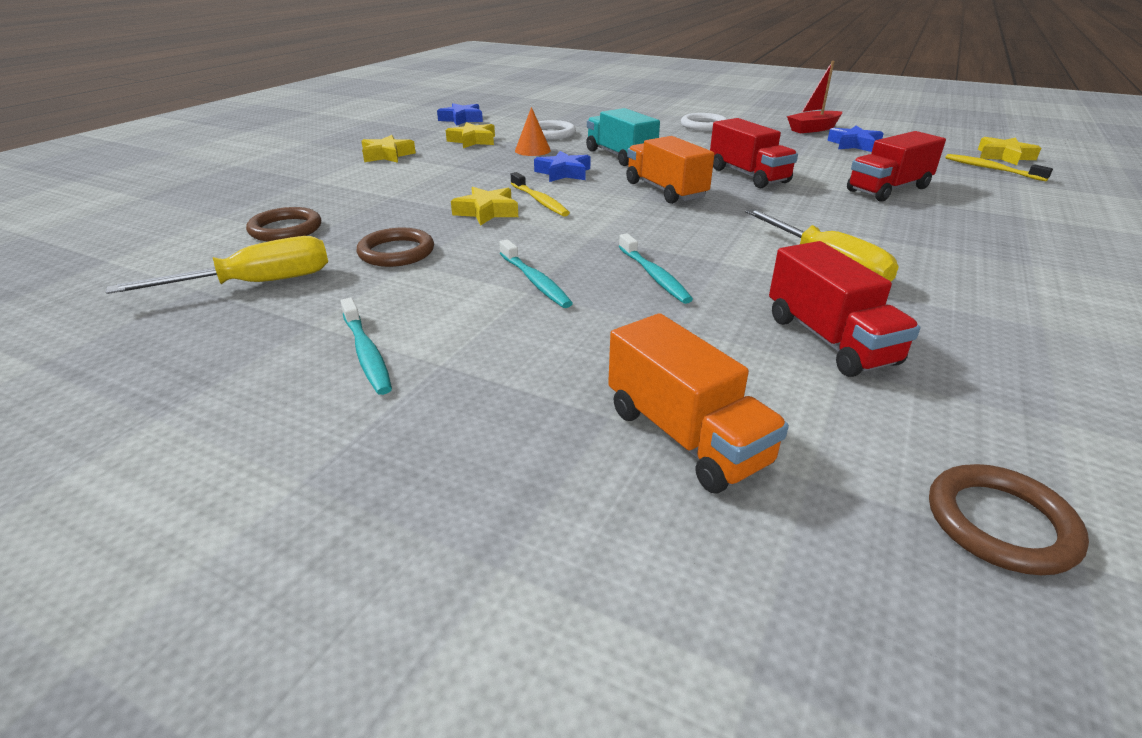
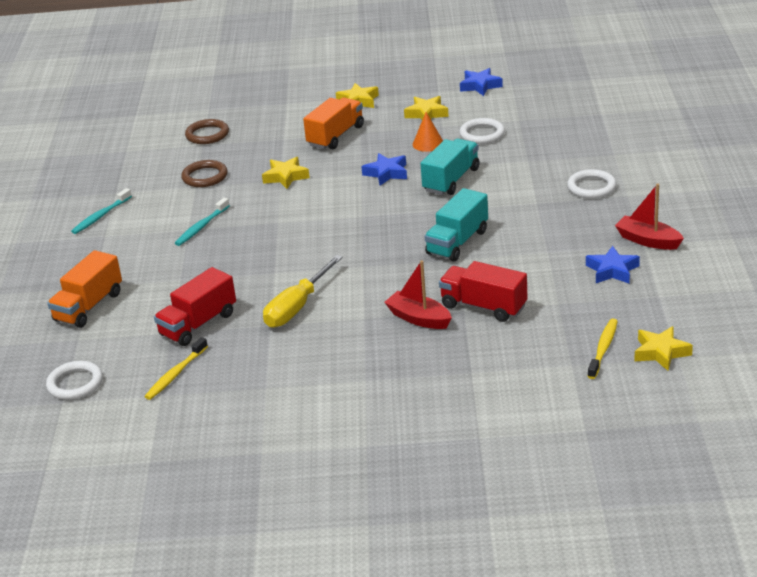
camera: 65 degrees right, 0 degrees up
(256, 283) = (141, 161): yellow screwdriver -> none
(540, 201) = (321, 185): yellow toothbrush -> yellow toothbrush (175, 374)
(654, 276) = (236, 257): turquoise toothbrush -> none
(665, 190) = (386, 220): orange truck -> orange truck (336, 136)
(748, 175) = (457, 242): red truck -> turquoise truck
(896, 216) = (418, 318): none -> red boat
(1000, 523) = (75, 383): brown ring -> white ring

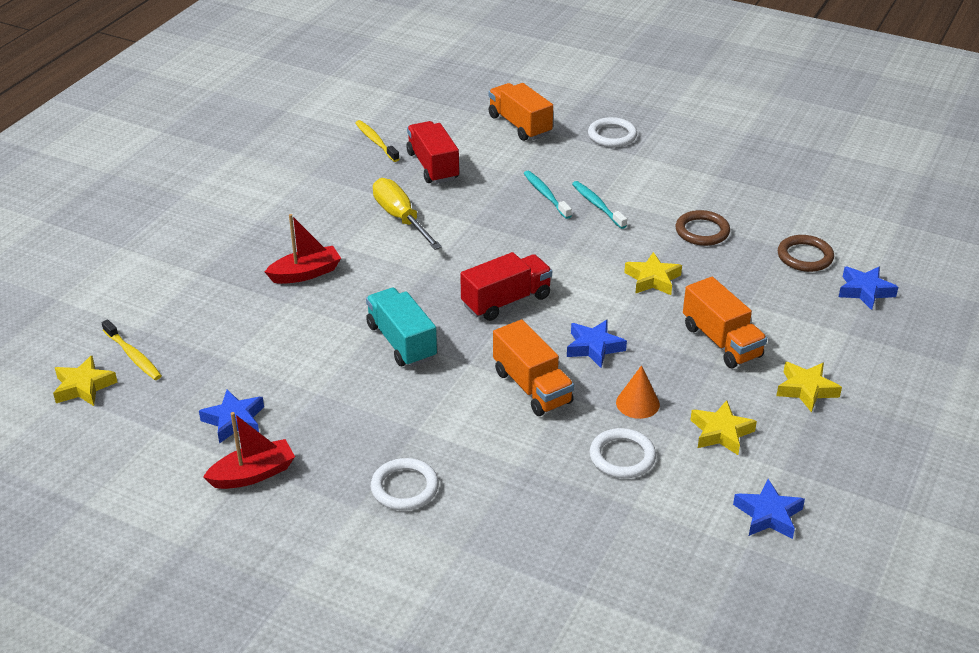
camera: 115 degrees right, 5 degrees up
(75, 383) = (417, 101): white ring -> white ring (612, 135)
(101, 216) = (675, 159): turquoise toothbrush -> turquoise toothbrush (545, 195)
(233, 108) = (865, 291): none -> blue star
(451, 180) = (532, 387): turquoise truck -> orange truck
(483, 306) = (278, 315): red truck -> red truck (506, 301)

